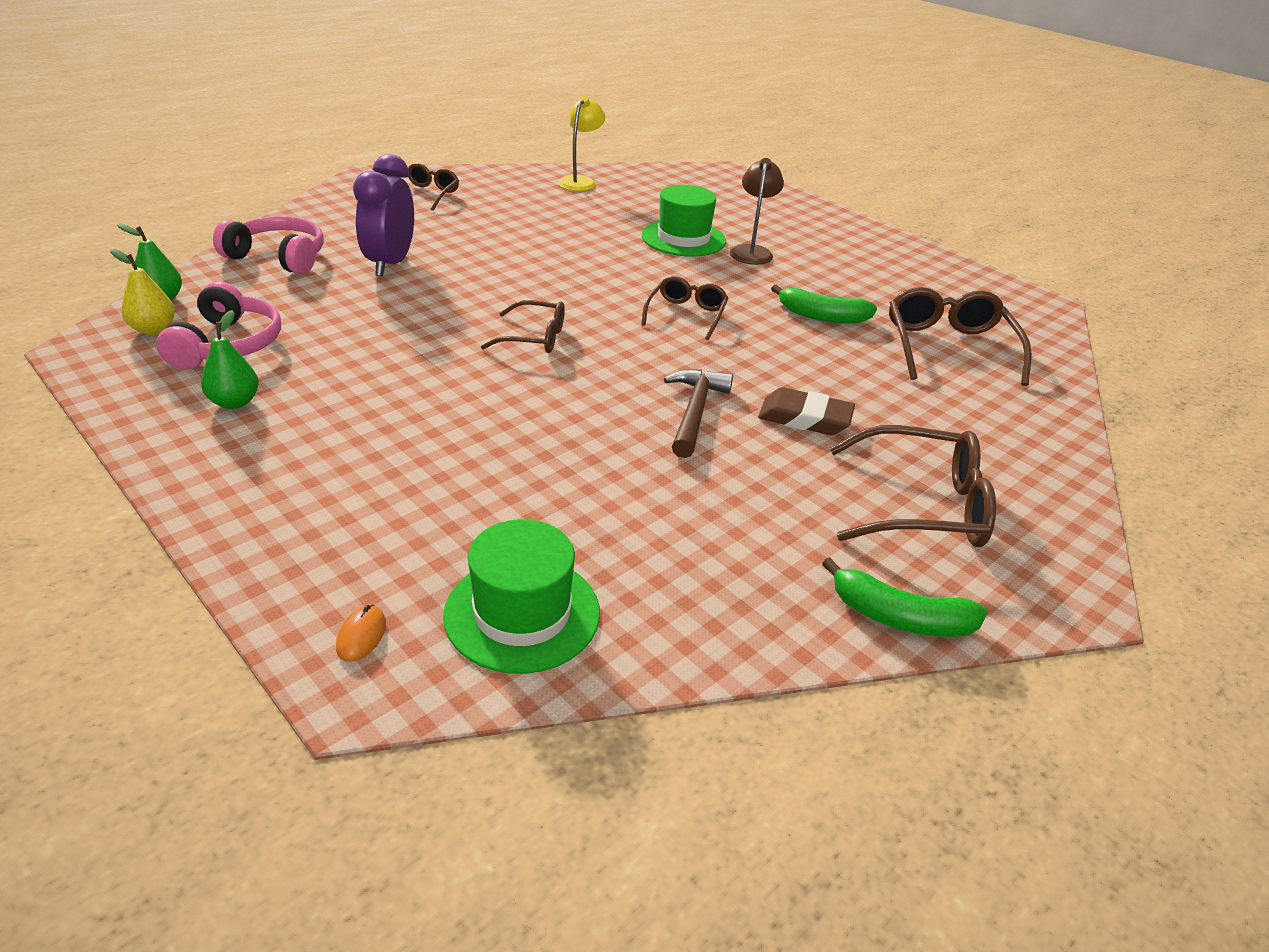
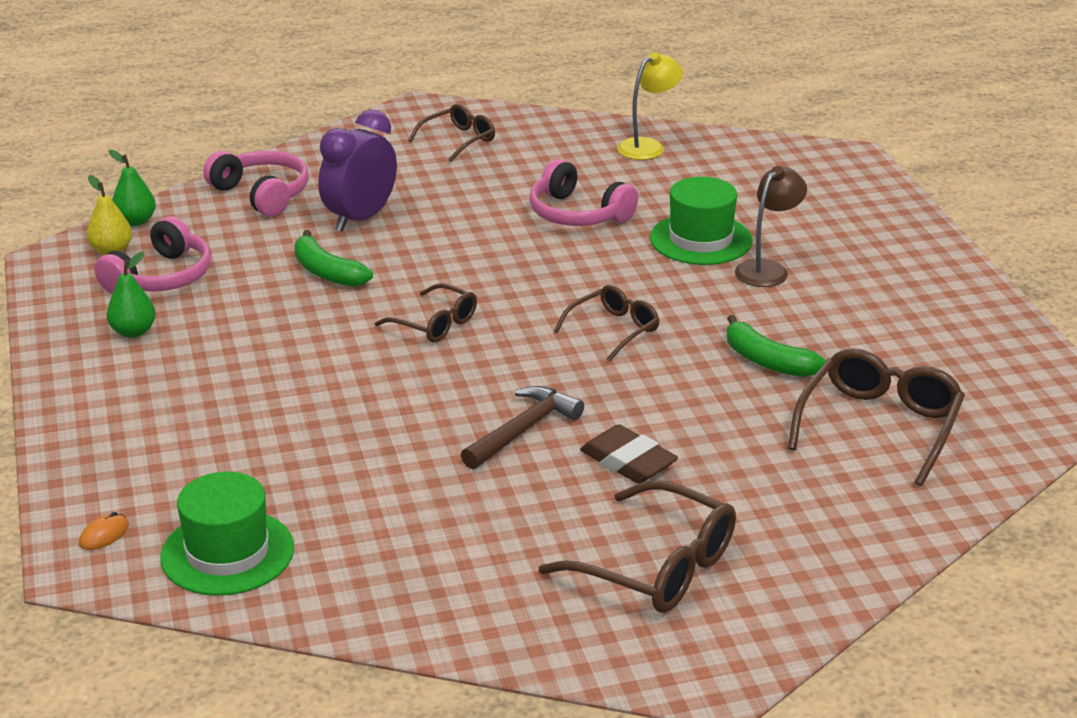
camera: 30 degrees right, 5 degrees down
(572, 234) = (577, 214): none -> pink headphones
(900, 617) = (529, 645): green banana -> green banana (326, 272)

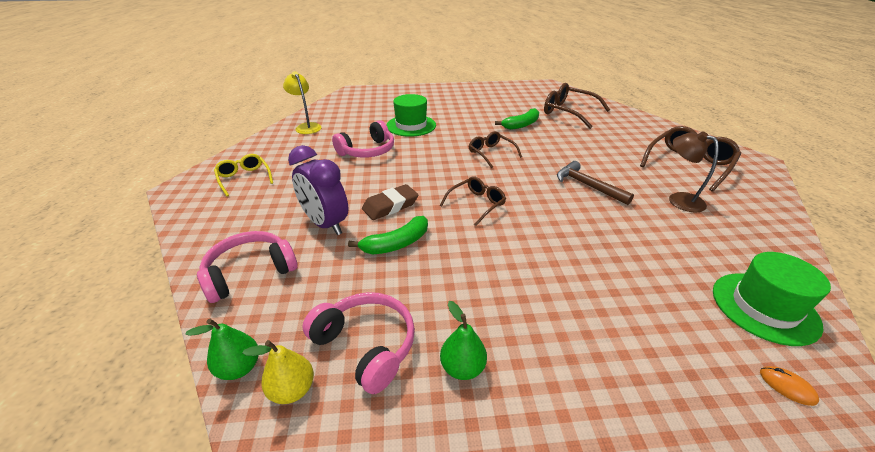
camera: 80 degrees left, 5 degrees up
(459, 140) = (244, 178): brown glasses -> yellow glasses
(628, 461) = (608, 162): brown eraser -> brown eraser (390, 206)
(767, 269) = (444, 116): brown lamp -> brown lamp (679, 199)

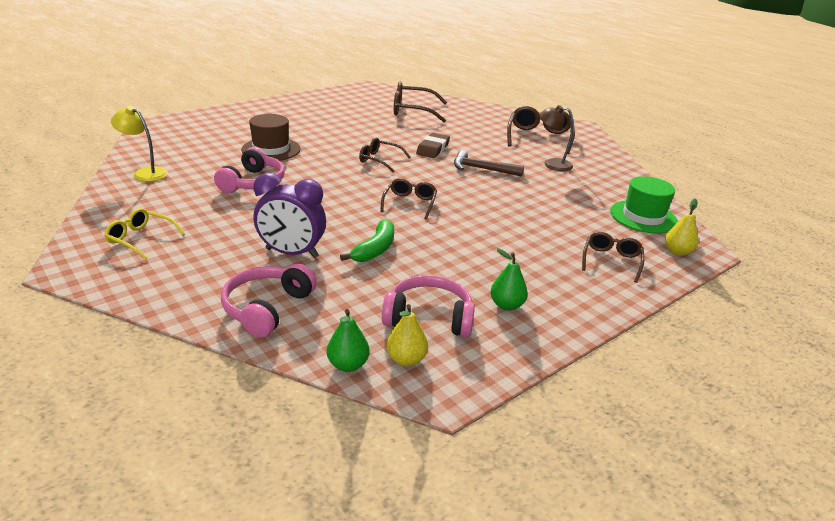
camera: 35 degrees left, 5 degrees down
(390, 206) = (335, 223): brown eraser -> brown eraser (432, 149)
(411, 125) = (271, 149): green hat -> brown hat
(521, 125) = (381, 129): green banana -> none
(660, 359) = (611, 261): none -> brown glasses
(787, 386) = (677, 252): orange mouse -> yellow pear

